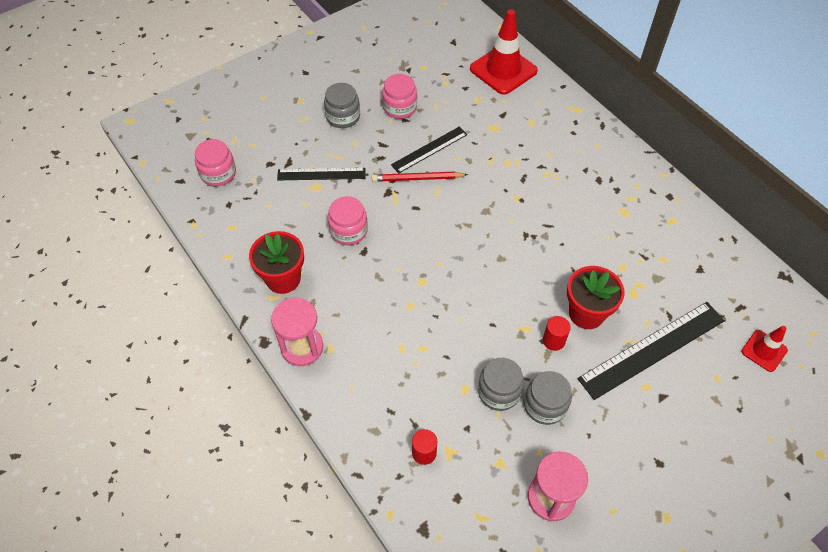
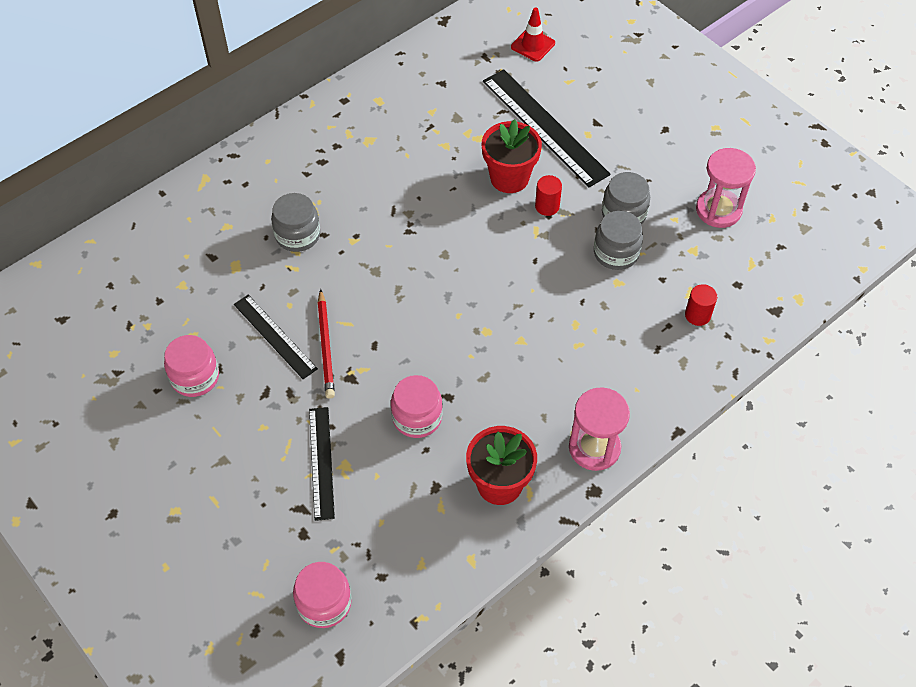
camera: 95 degrees left, 0 degrees up
(343, 117) = (211, 448): grey jar -> grey jar (297, 235)
(503, 70) = (126, 258): red traffic cone -> none

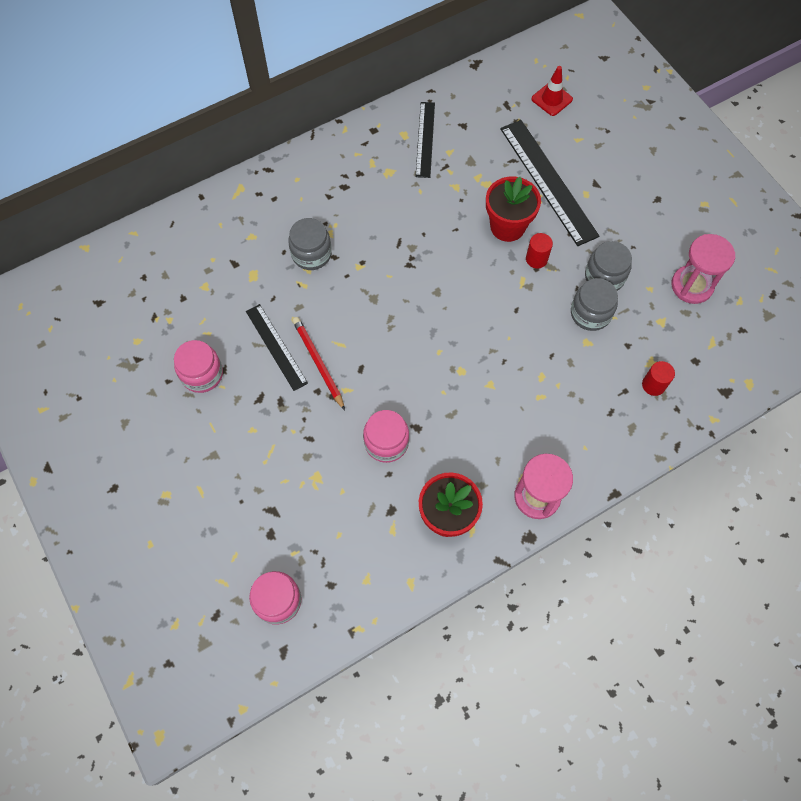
camera: 10 degrees right, 10 degrees up
(321, 462) = (297, 471): black ruler -> black ruler (425, 139)
(326, 346) = (318, 363): red pencil -> red pencil turned 150 degrees clockwise

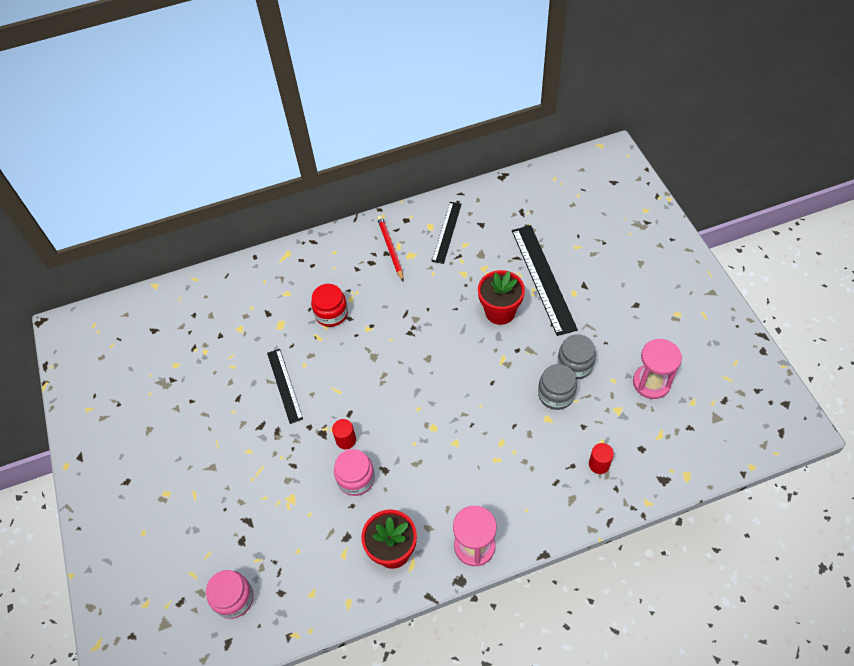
camera: 15 degrees right, 10 degrees down
(202, 374) = (219, 399): pink jar -> none
(311, 254) = (331, 313): grey jar -> red jar
(318, 363) = (315, 403): red pencil -> red pencil (390, 249)
(536, 259) = (519, 342): red cylinder -> red cylinder (346, 440)
(551, 99) = (561, 211): red traffic cone -> none

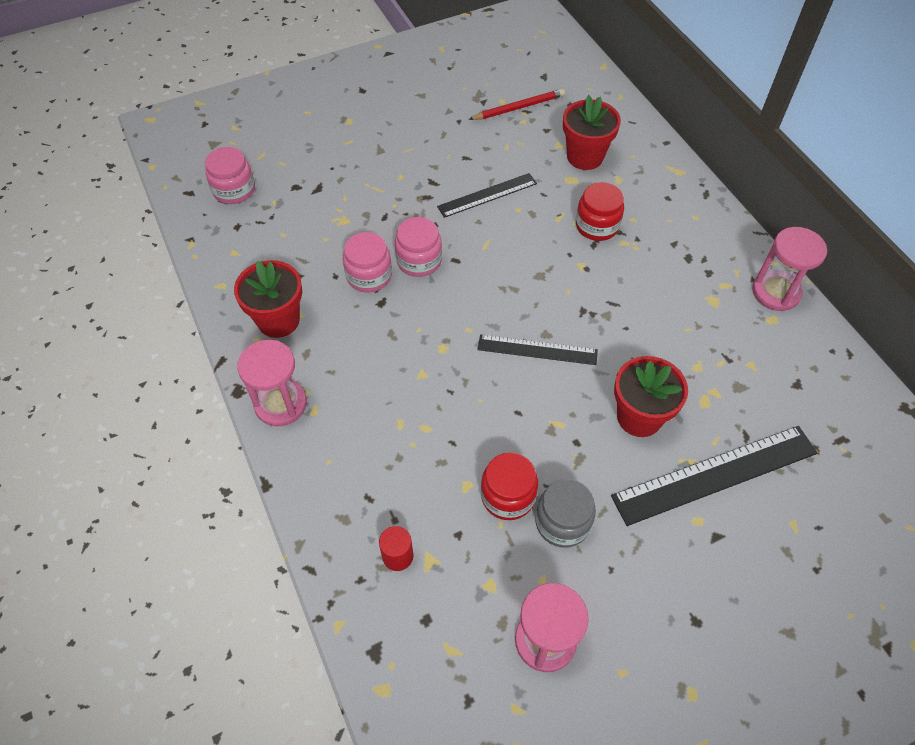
camera: 80 degrees right, 0 degrees up
(257, 312) = (585, 157): none -> red flower pot
(346, 440) = (419, 261): red cylinder -> pink jar
(390, 249) = (718, 276): red pencil -> red pencil (518, 108)
(408, 220) = (775, 292): none -> pink hourglass
(447, 232) = (768, 340): black ruler -> black ruler (537, 350)
(556, 394) = (508, 496): grey jar -> red jar

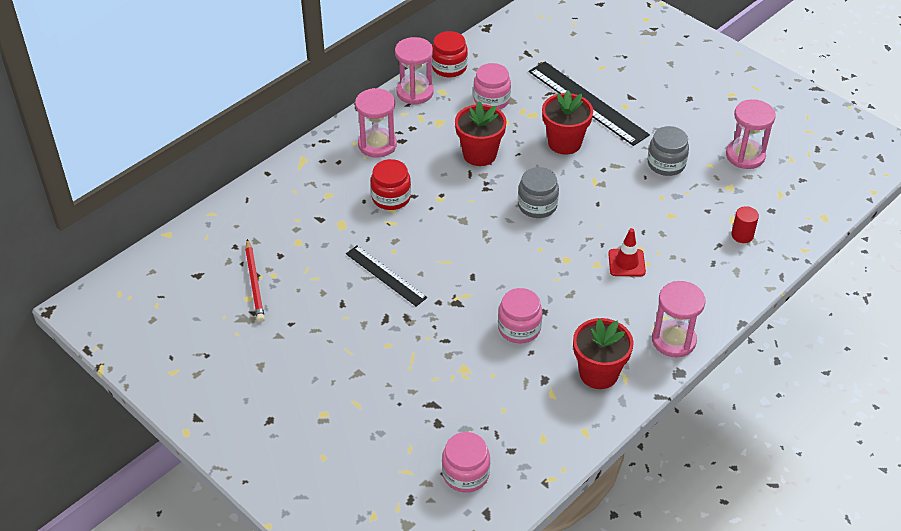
camera: 110 degrees left, 10 degrees down
(411, 404) = (626, 263): none -> red traffic cone
(419, 261) = (485, 300): pink jar -> pink jar (491, 100)
(508, 496) = (665, 193): red jar -> red jar (449, 67)
(518, 108) = (254, 283): red pencil -> red pencil turned 150 degrees counterclockwise
(537, 350) = (537, 205): black ruler -> grey jar
(585, 157) = (308, 221): red flower pot -> red flower pot (479, 154)
(687, 235) = (377, 144): none -> pink hourglass

